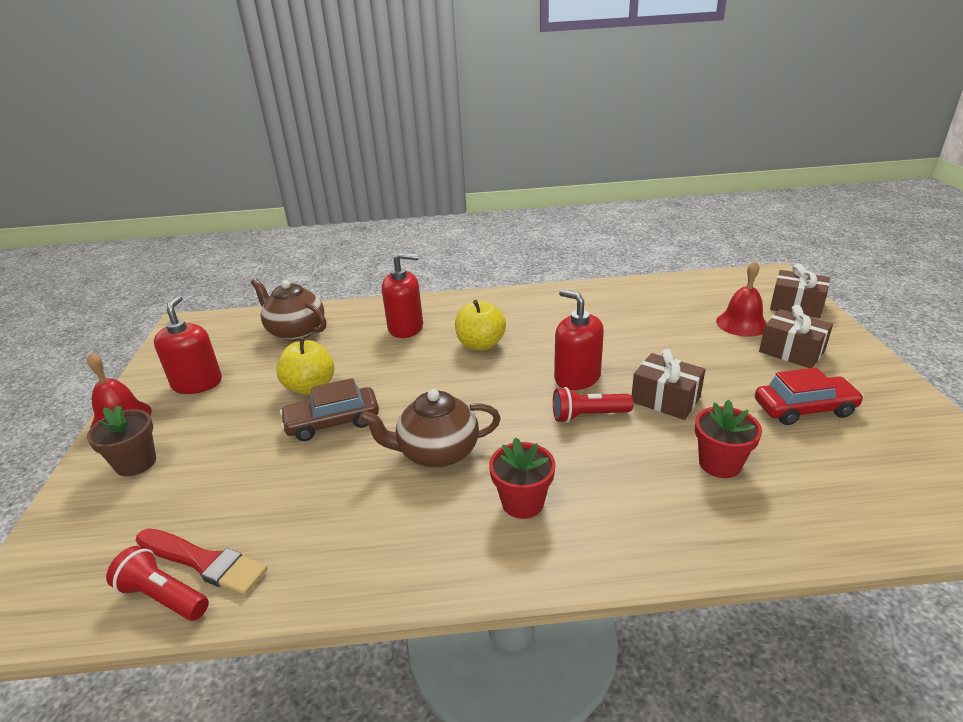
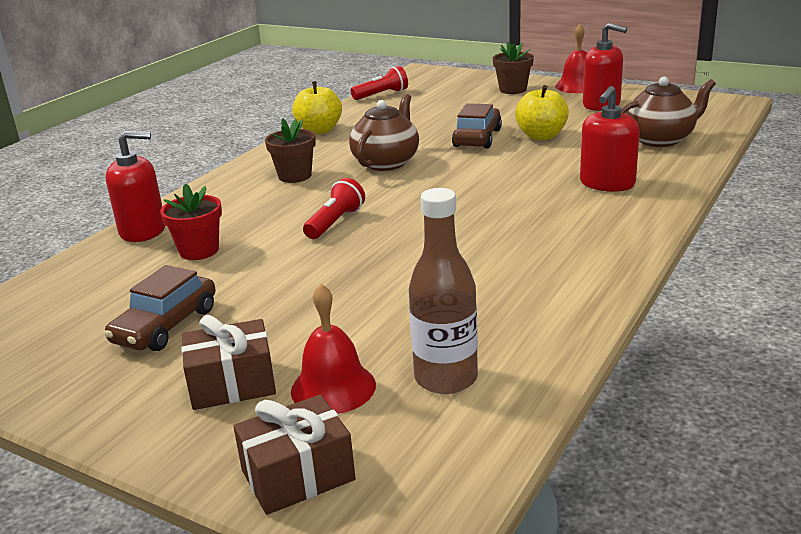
camera: 125 degrees right, 5 degrees down
(203, 562) = (392, 102): red brush -> none
(481, 344) = (520, 210): yellow apple -> yellow apple (319, 130)
(522, 502) = (295, 176): red flower pot -> brown flower pot
(577, 377) = (393, 236): red soap dispenser -> red soap dispenser (143, 231)
(665, 399) = (296, 264): brown gift -> none
(687, 301) = (446, 378): none -> brown bottle
(804, 408) = (166, 326): red car -> brown car

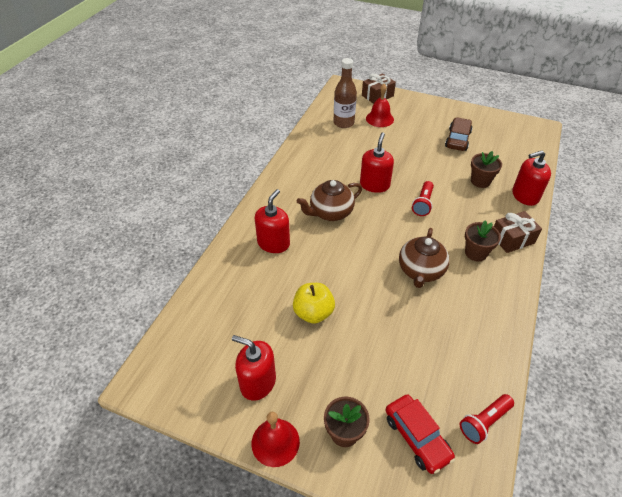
camera: 170 degrees right, 20 degrees up
(199, 251) = (480, 181): red flower pot -> brown flower pot
(232, 384) = (414, 119): brown gift -> brown gift (512, 239)
(319, 130) = (501, 328): yellow apple -> none
(412, 248) = (374, 185): none -> red soap dispenser
(447, 89) = (417, 437): none -> red car
(477, 138) = (363, 310): brown car -> none
(660, 139) = (225, 305): brown teapot -> brown teapot (330, 212)

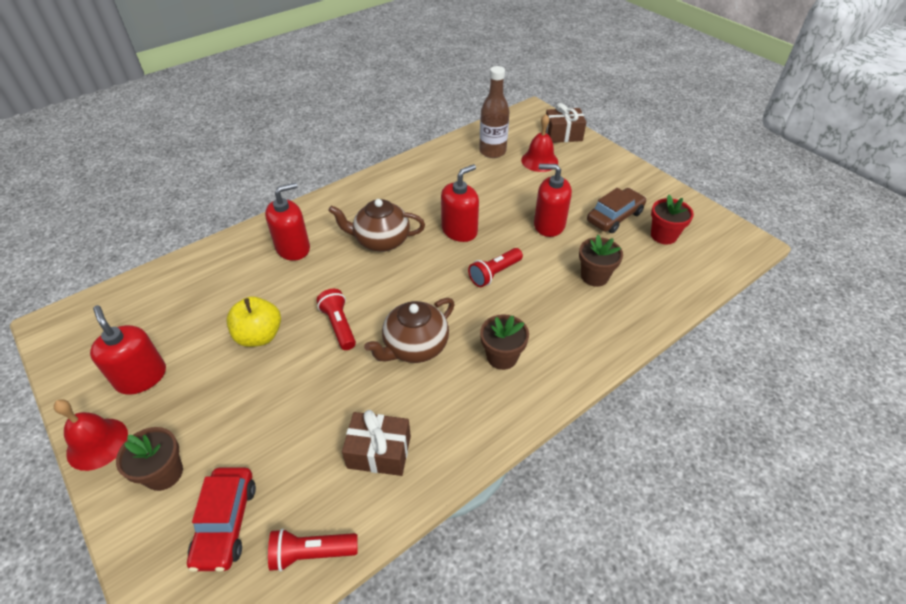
camera: 30 degrees right, 0 degrees up
(360, 280) = (339, 325): none -> red flashlight
(494, 141) = (663, 235): none -> red flower pot
(512, 239) = (566, 362): brown gift -> brown gift (379, 452)
(525, 196) = (638, 318): red soap dispenser -> red soap dispenser (549, 225)

